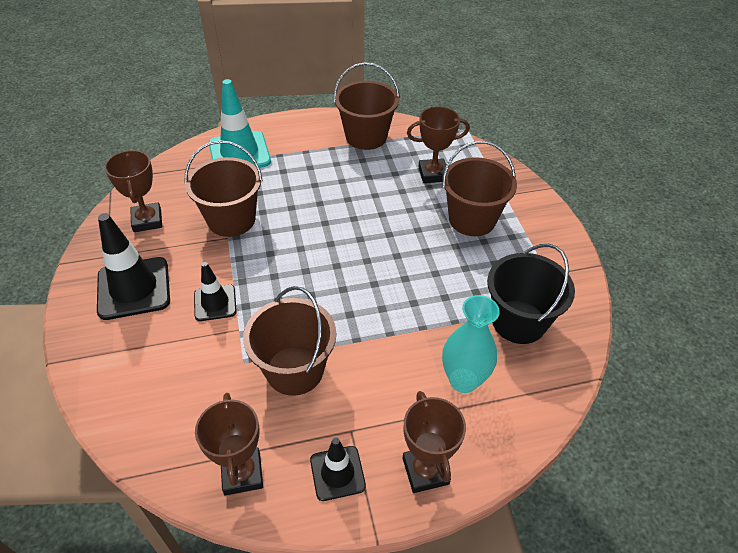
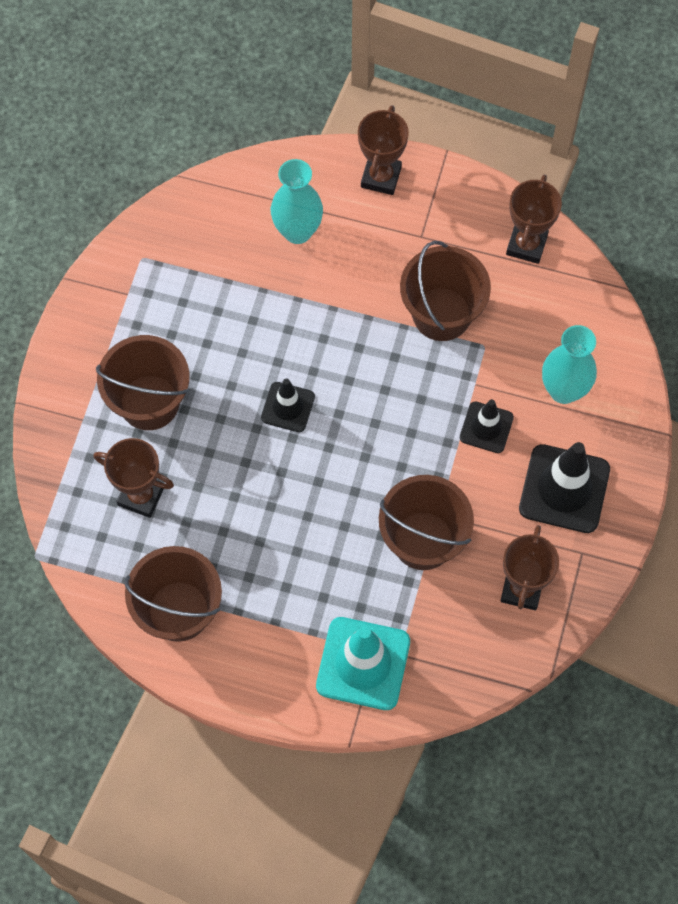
camera: 150 degrees left, 20 degrees up
(157, 357) = (563, 390): none -> turquoise vase
(337, 473) = (451, 209): black traffic cone -> black traffic cone (288, 407)
(518, 321) = (202, 260): black bucket -> none

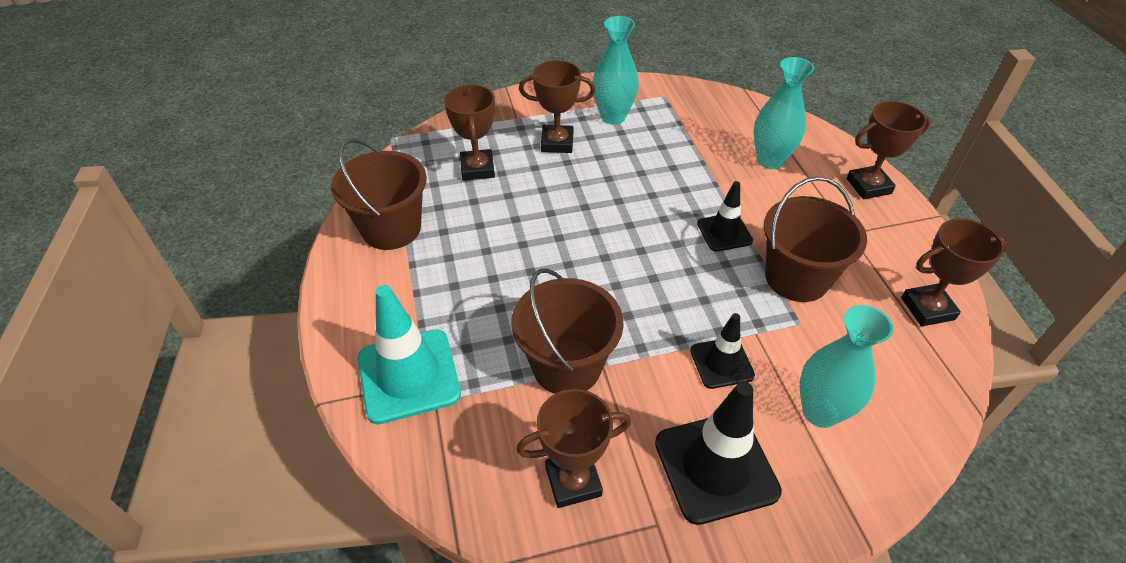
camera: 60 degrees right, 20 degrees down
(142, 327) = (613, 117): none -> turquoise vase
(149, 402) = (557, 143): brown bucket -> brown trophy
(288, 407) = (619, 217): black traffic cone -> black traffic cone (724, 232)

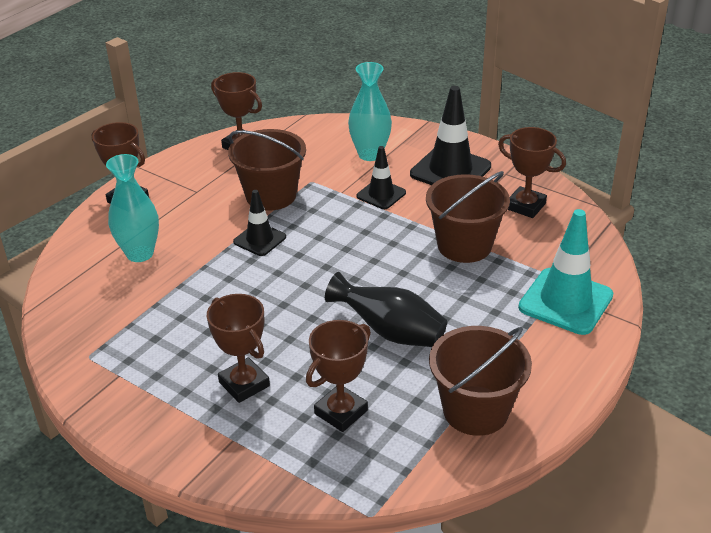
camera: 130 degrees left, 10 degrees down
(518, 237) = (390, 332): none -> black vase
(613, 117) = (161, 371): turquoise vase -> none

